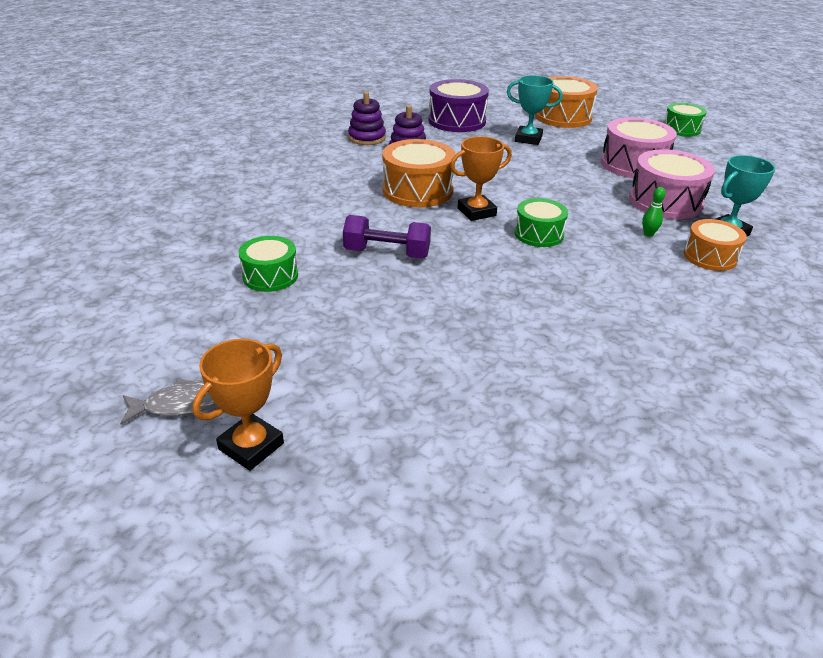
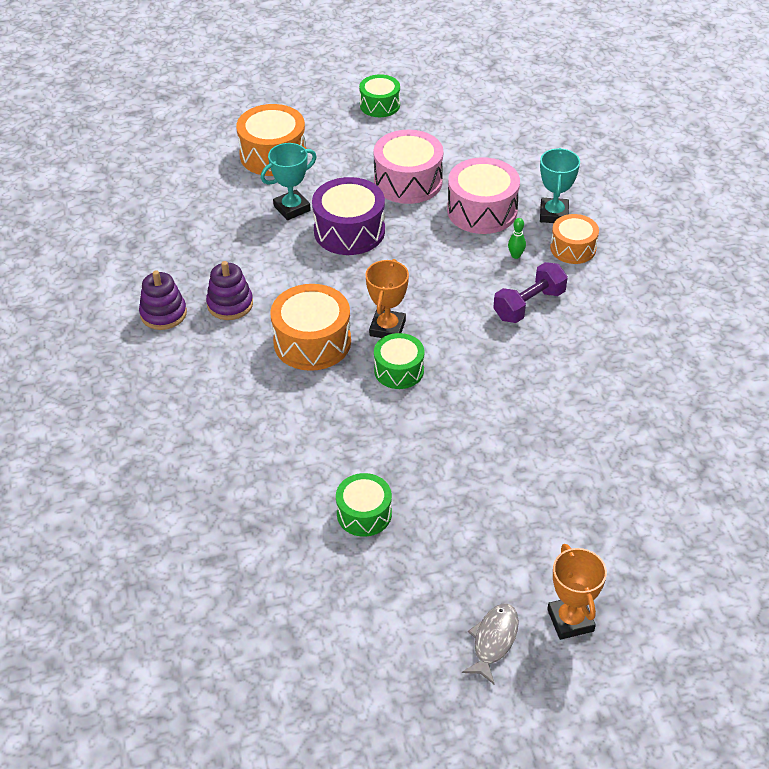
camera: 50 degrees left, 10 degrees up
(387, 253) = (398, 422): purple dumbbell -> purple dumbbell (529, 305)
(457, 121) = (198, 228): purple drum -> purple drum (349, 231)
(539, 234) = (457, 315): green drum -> green drum (399, 370)

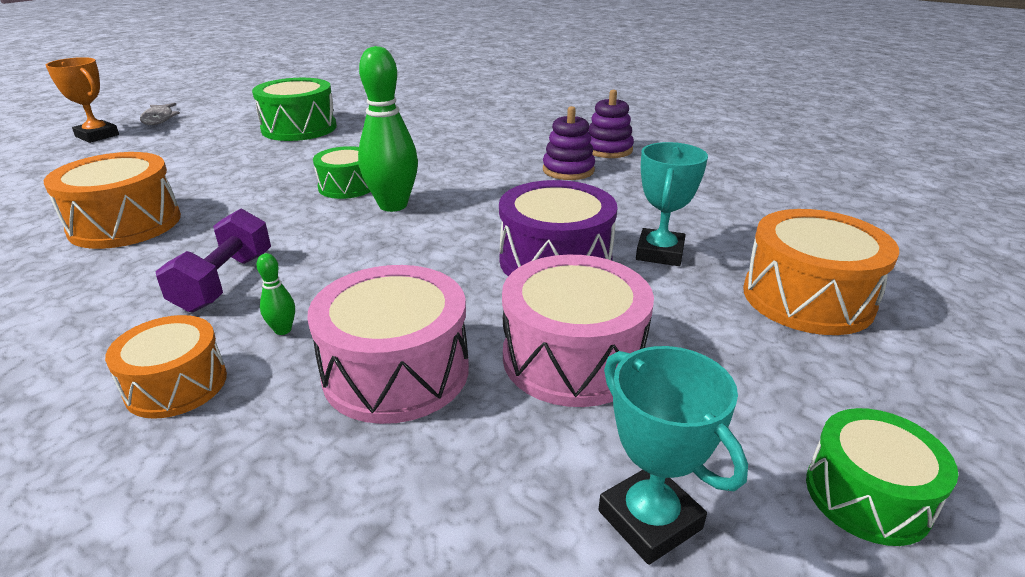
camera: 140 degrees right, 15 degrees down
(312, 342) = (455, 175): orange drum -> orange drum (125, 224)
(364, 514) = (299, 128): green drum -> green drum, size x1.59
(387, 328) = (393, 205): orange trophy -> green bowling pin
(554, 214) = (245, 432): turquoise trophy -> turquoise trophy (649, 520)

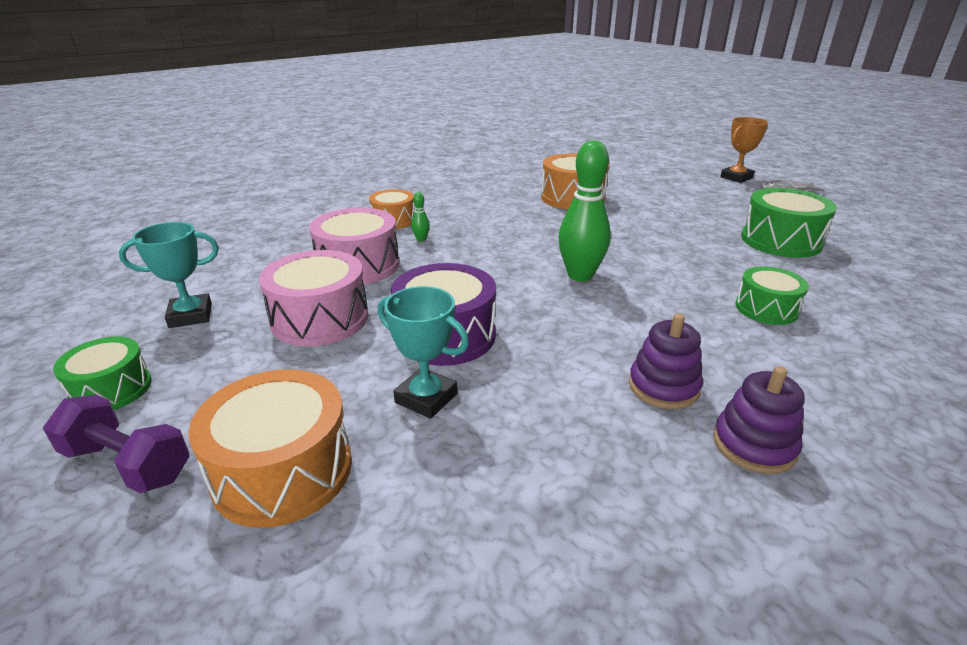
camera: 105 degrees right, 0 degrees up
(225, 282) = (483, 225): purple dumbbell -> purple dumbbell (127, 464)
(347, 186) = (624, 259): green drum -> green drum (766, 309)

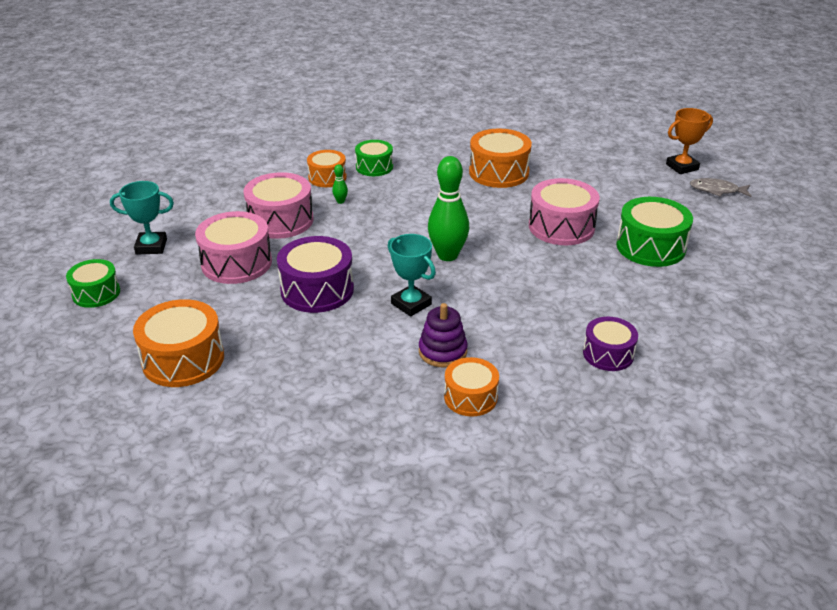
camera: 15 degrees right, 5 degrees up
(127, 464) = (101, 340): purple dumbbell -> none
(426, 398) = (283, 332): turquoise trophy -> turquoise trophy (411, 304)
(676, 234) = (561, 227): none -> pink drum
(754, 445) = (470, 397): purple stacking toy -> orange drum
(766, 309) = (572, 307): green drum -> green drum (374, 167)
(859, 354) = (608, 354): none -> purple drum

